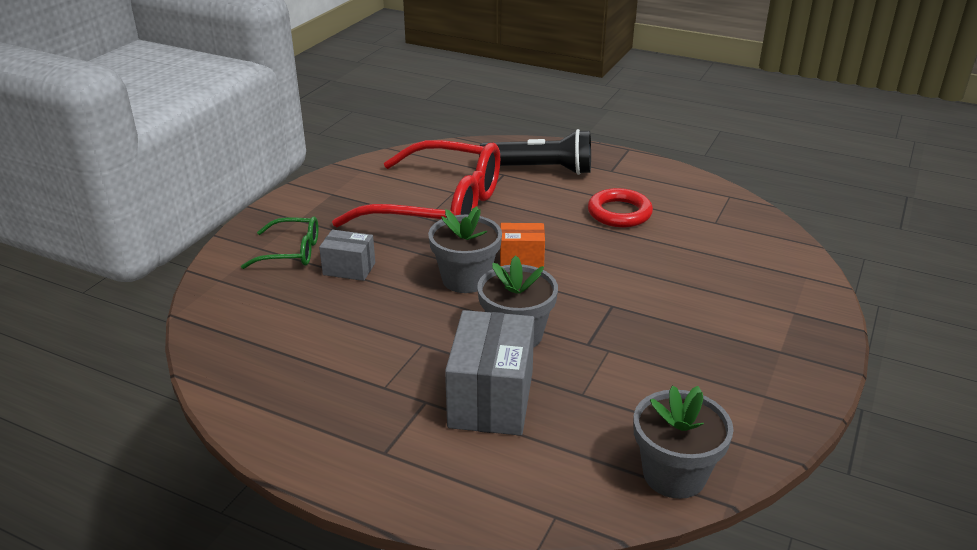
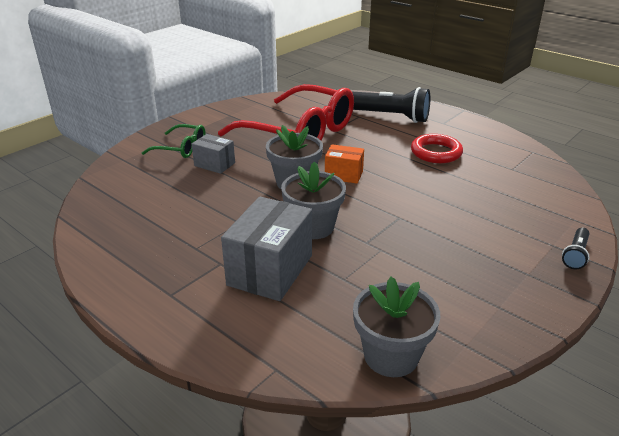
camera: 15 degrees right, 0 degrees up
(821, 320) = (575, 255): none -> black flashlight

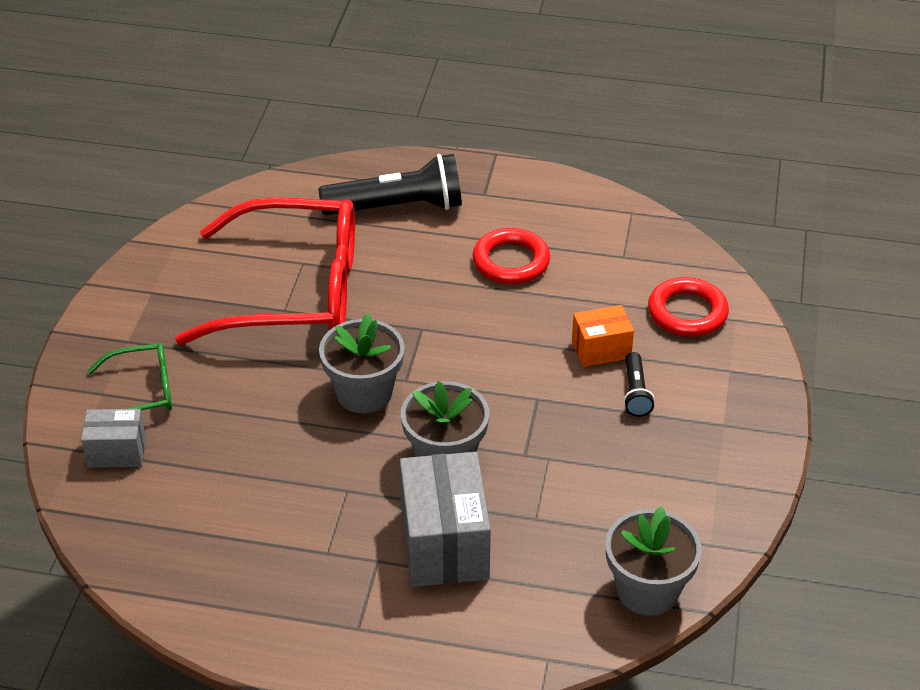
camera: 30 degrees left, 10 degrees up
(214, 164) = (223, 404): grey box -> grey box (117, 452)
(343, 175) = (418, 352): orange box -> orange box (601, 349)
(540, 206) = (687, 312): none -> red ring
(575, 255) = (758, 375): black flashlight -> black flashlight (635, 393)

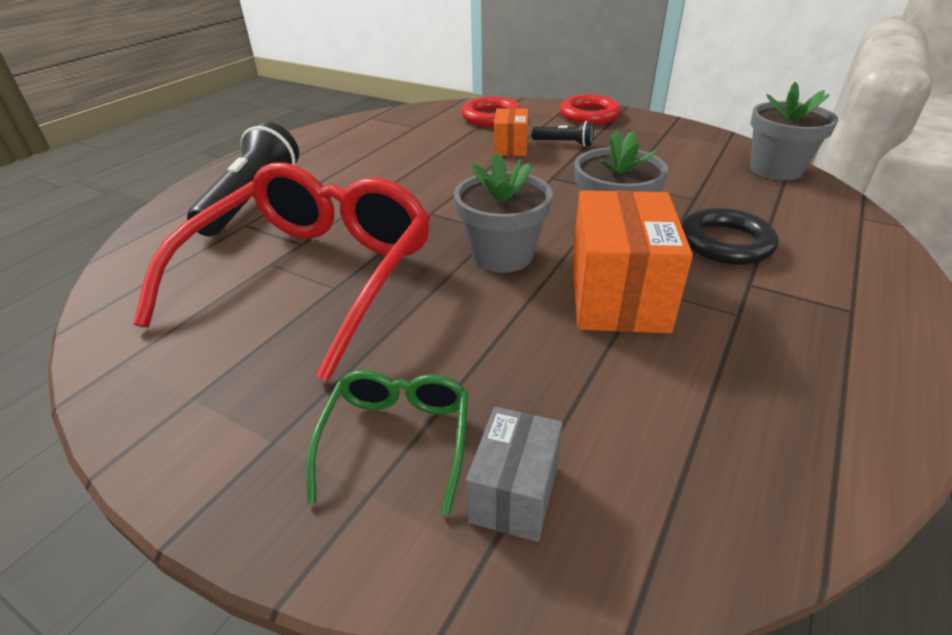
camera: 70 degrees left, 5 degrees down
(328, 475) = (617, 295): none -> orange box
(444, 544) = (725, 243): grey box -> black ring
(511, 261) = (381, 163): red ring -> red ring (589, 115)

